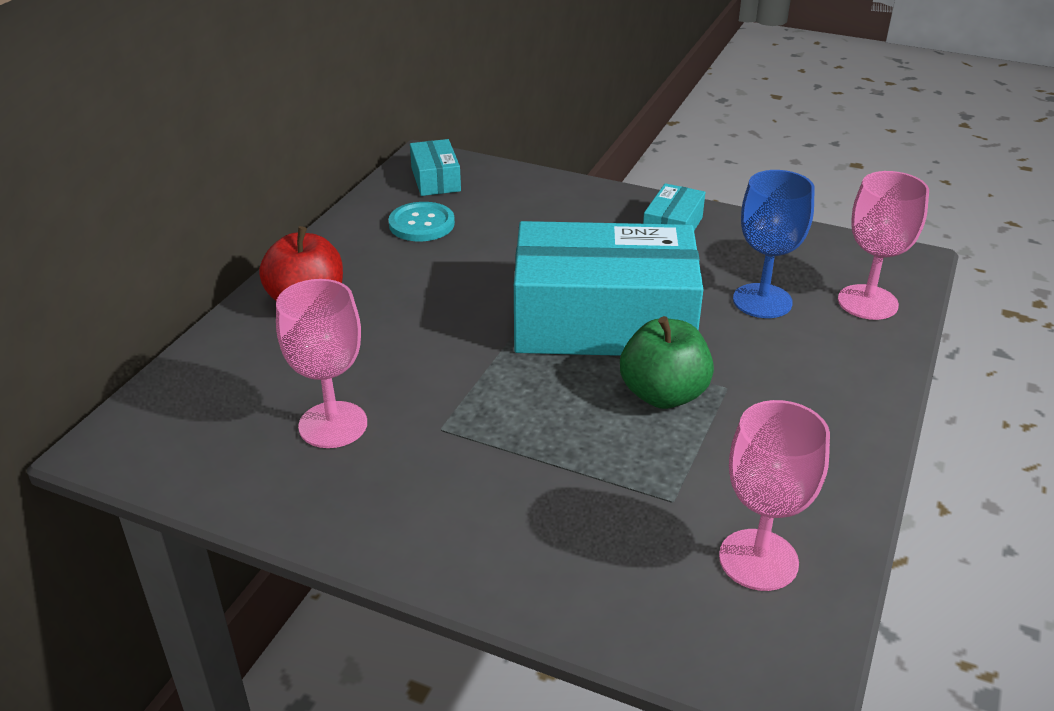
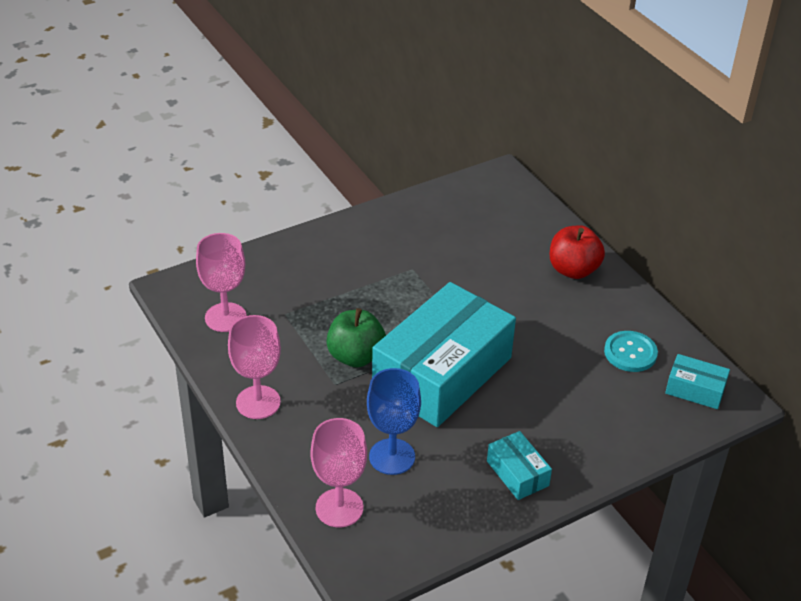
camera: 125 degrees right, 5 degrees up
(333, 425) = (450, 238): pink goblet -> pink goblet (258, 402)

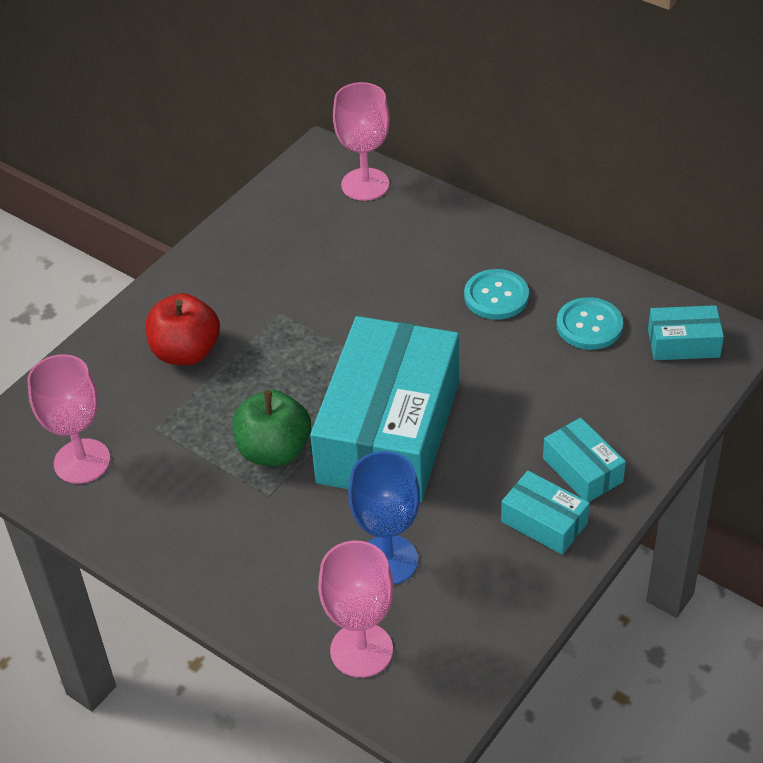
camera: 20 degrees left, 5 degrees up
(258, 402) = (186, 556): pink goblet -> pink goblet (365, 184)
(566, 449) = (582, 470): none -> turquoise box
(572, 309) = (496, 296): none -> turquoise button
(573, 270) = (470, 247): red apple -> red apple (186, 352)

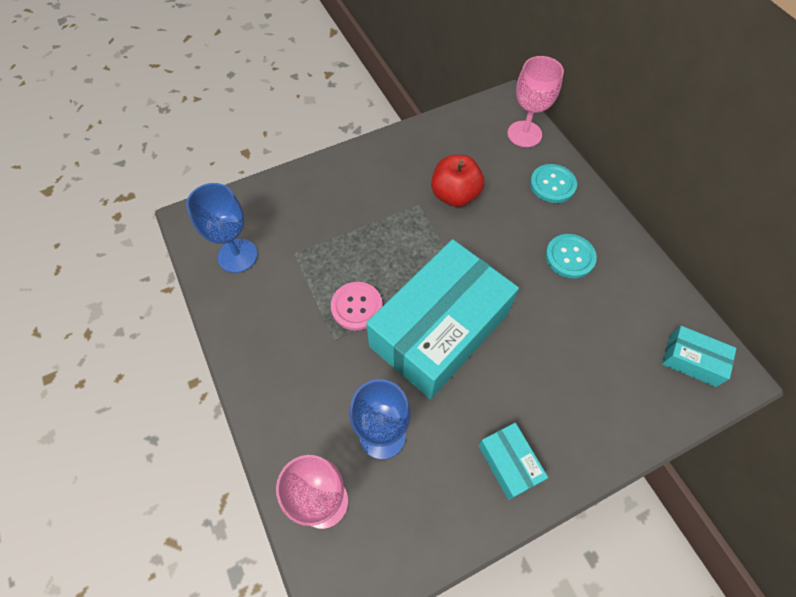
camera: 25 degrees right, 15 degrees up
(82, 461) = (237, 255): pink goblet -> blue goblet
(186, 352) = (344, 206): red apple -> red apple (455, 195)
(274, 450) = (356, 306): green apple -> pink button
(582, 470) = (560, 432): turquoise box -> none
(589, 325) = (626, 311): turquoise button -> turquoise button (552, 184)

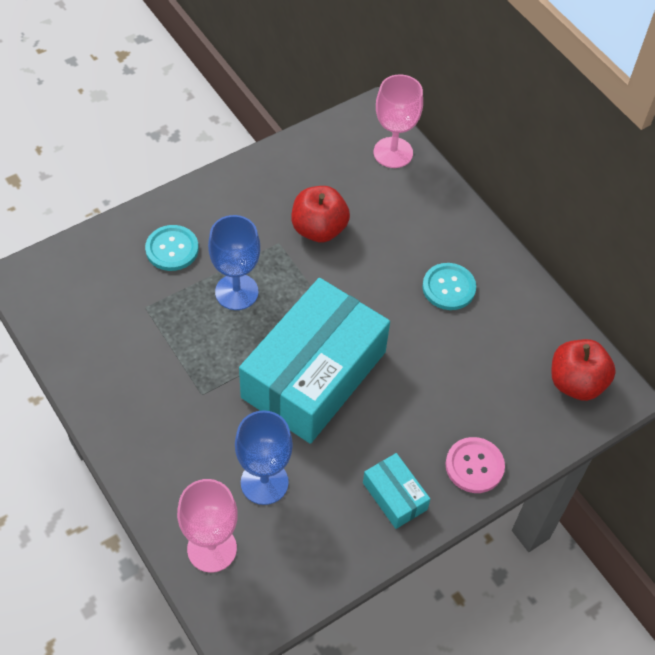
camera: 10 degrees left, 5 degrees down
(237, 255) = (82, 315): blue goblet -> blue goblet (236, 292)
(356, 306) = (222, 358): pink button -> pink button (474, 466)
(552, 184) = (427, 209): turquoise button -> turquoise button (172, 249)
(692, 360) = (576, 383): turquoise box -> red apple

